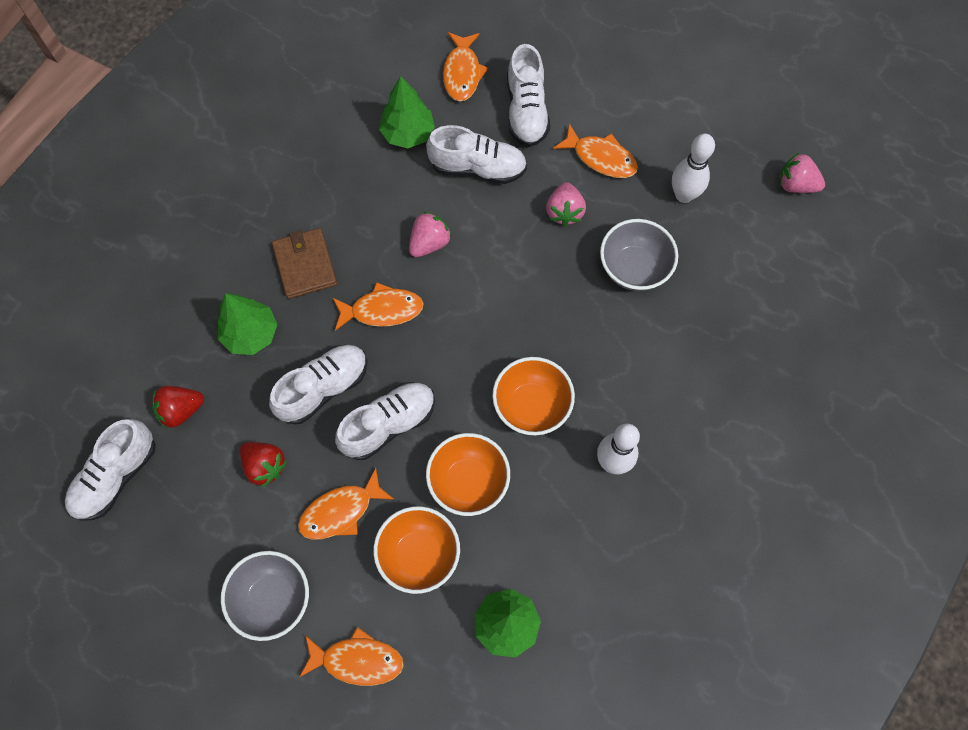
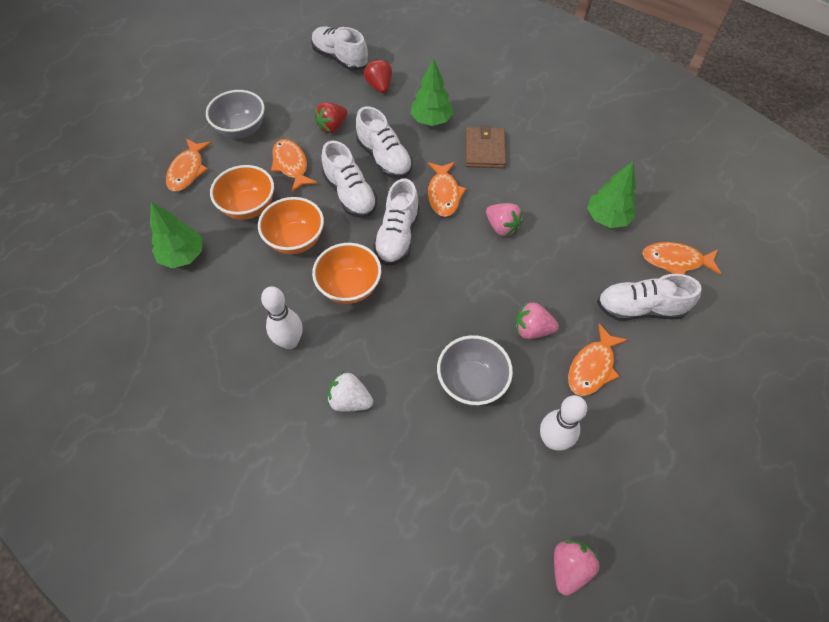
camera: 95 degrees right, 10 degrees down
(305, 265) = (484, 150): brown wallet -> brown wallet turned 75 degrees counterclockwise
(478, 167) = (576, 266): white shoe -> white shoe (397, 236)
(673, 386) = (350, 400): none -> white strawberry

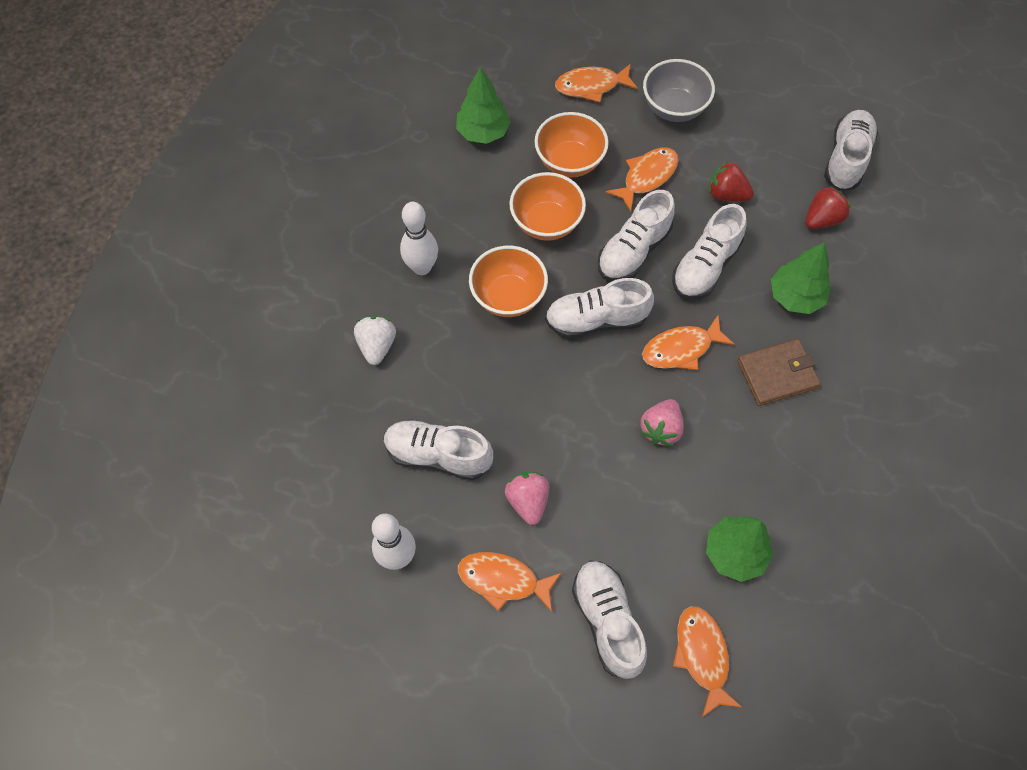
camera: 70 degrees right, 5 degrees up
(471, 382) = (438, 455): grey bowl -> white shoe
(569, 567) = (267, 605): pink strawberry -> none

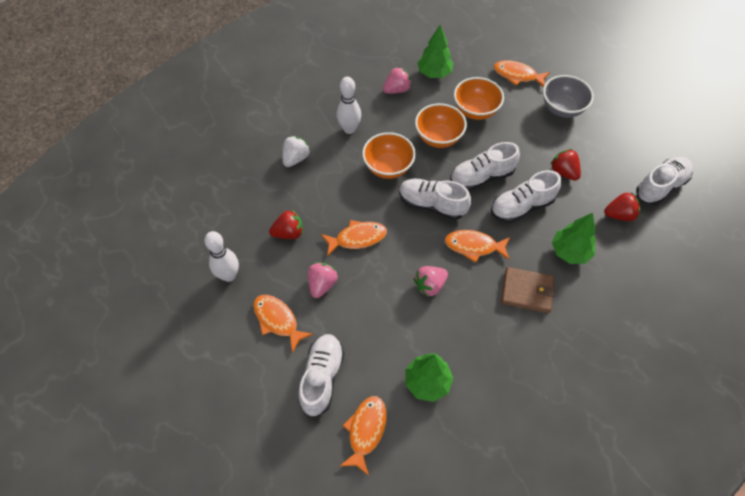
camera: 30 degrees right, 5 degrees down
(438, 455) = (289, 233): white shoe -> red strawberry
(449, 179) = (397, 90): none -> pink strawberry
(647, 177) = (518, 139): orange fish -> orange fish (357, 238)

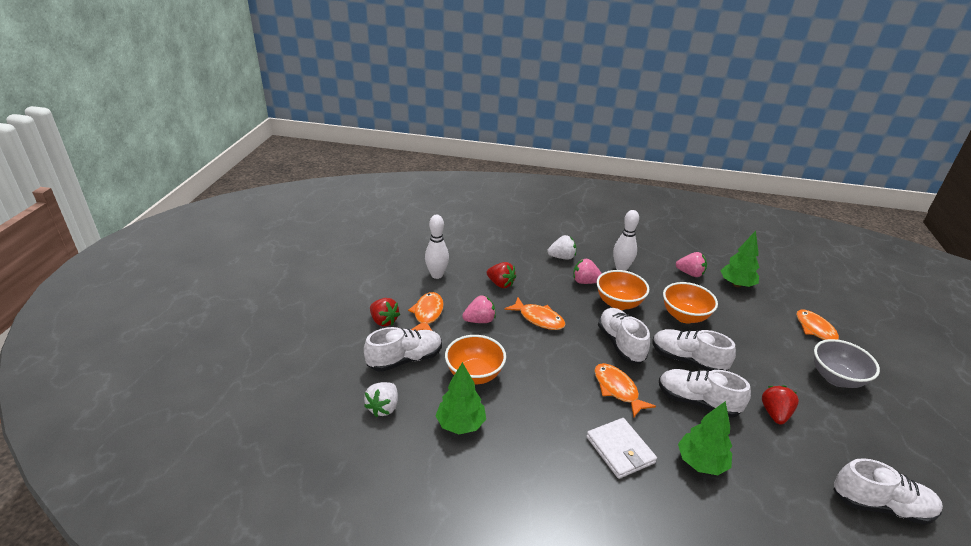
camera: 50 degrees right, 25 degrees down
(366, 431) = (383, 407): orange fish -> white strawberry
(430, 285) = (548, 380): pink strawberry -> pink strawberry (585, 282)
(475, 111) = (742, 324): orange bowl -> orange bowl (474, 375)
(527, 291) = (620, 450): brown wallet -> white wallet
(619, 215) = (795, 484): red strawberry -> red strawberry (384, 321)

